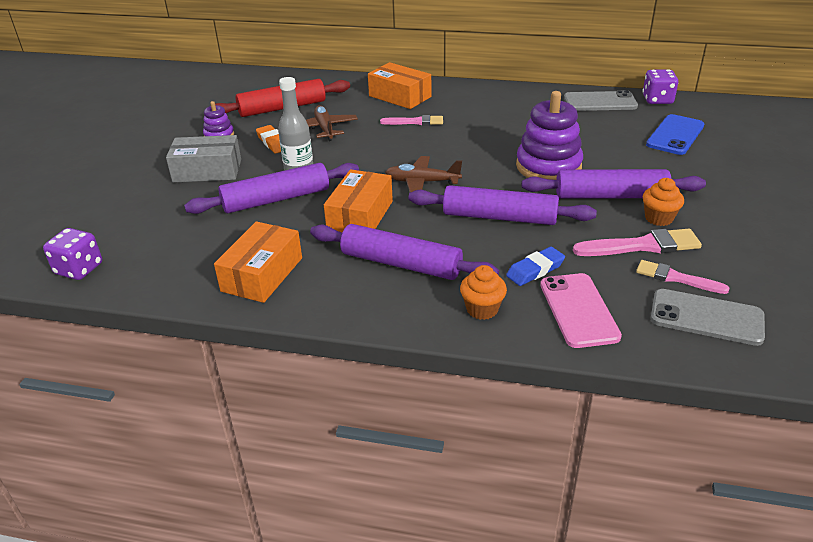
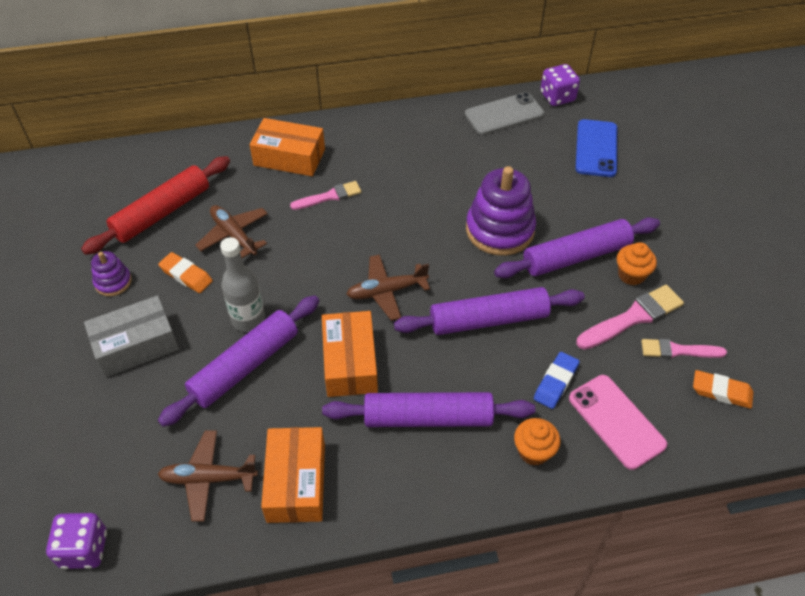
camera: 25 degrees left, 15 degrees up
(198, 254) = (208, 478): none -> brown plane
(706, 317) = (721, 392): grey phone -> orange eraser

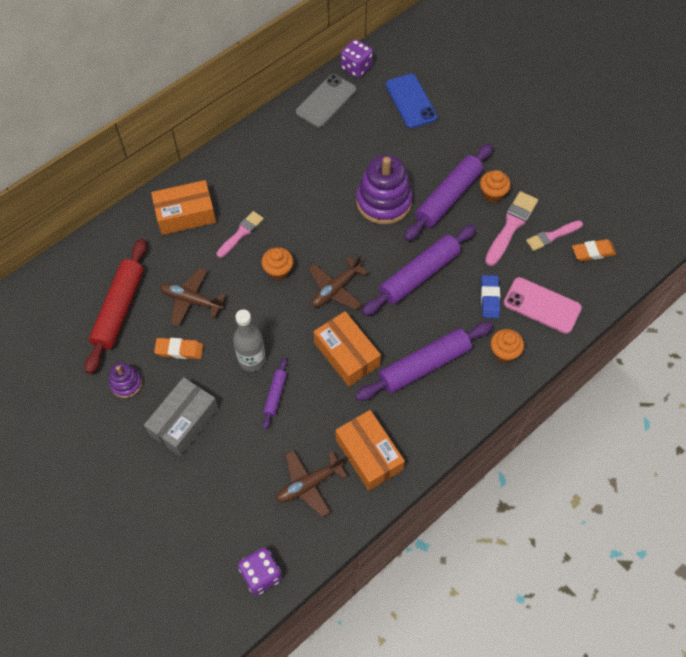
camera: 30 degrees left, 10 degrees up
(245, 366) = (275, 395): purple rolling pin -> purple rolling pin, size x0.48
(340, 247) = (278, 271): none -> orange cupcake

